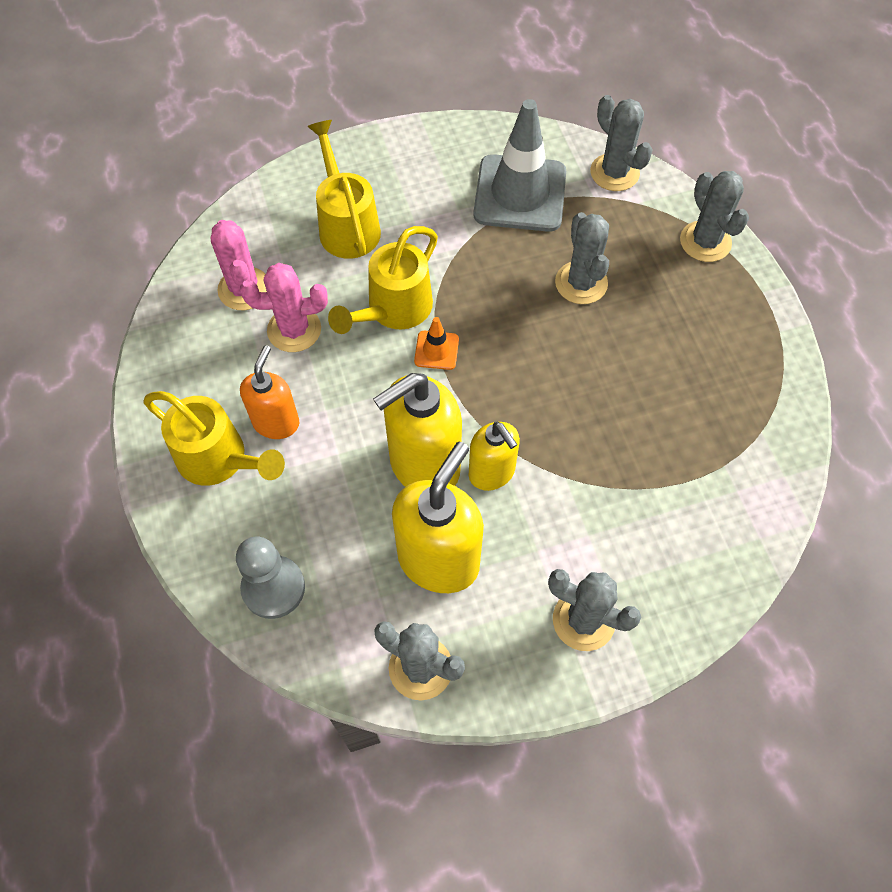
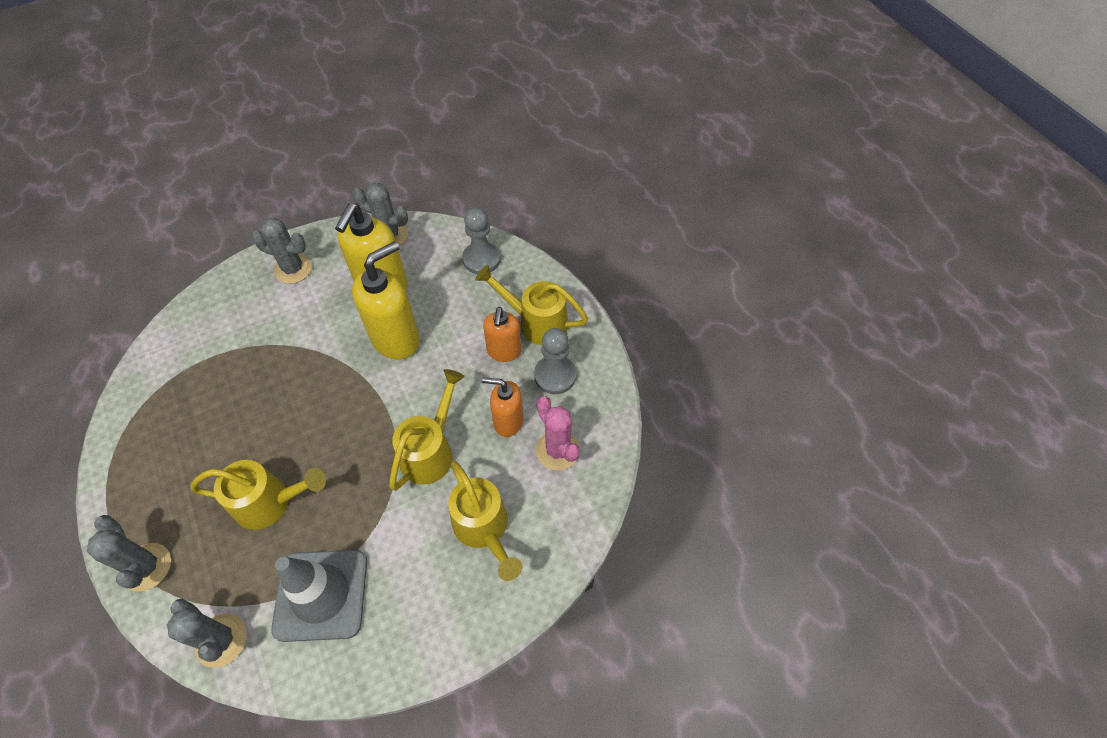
camera: 170 degrees right, 5 degrees down
(218, 378) = (555, 376): none -> grey pawn
(294, 330) = (508, 421): pink cactus -> orange soap dispenser
(436, 350) = (393, 422): orange traffic cone -> none
(492, 473) = (348, 341): yellow soap dispenser -> none
(581, 283) = (270, 503): grey cactus -> yellow watering can

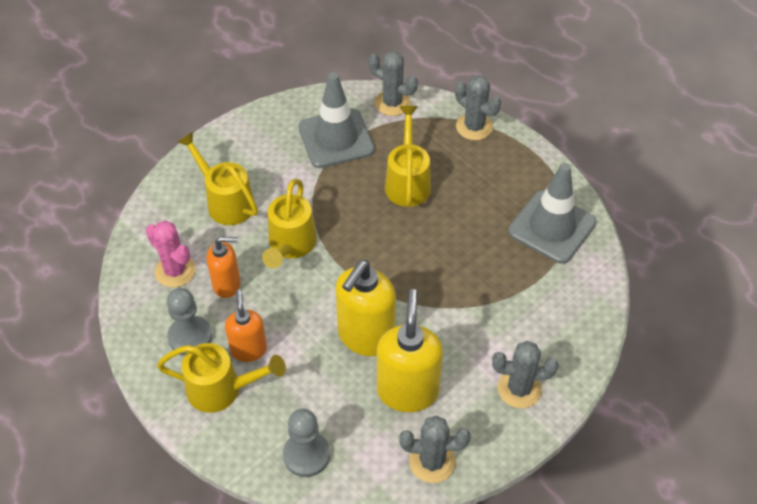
camera: 165 degrees right, 5 degrees down
(160, 406) = (551, 227): none -> grey traffic cone
(270, 503) = (407, 182): yellow watering can -> yellow watering can turned 105 degrees clockwise

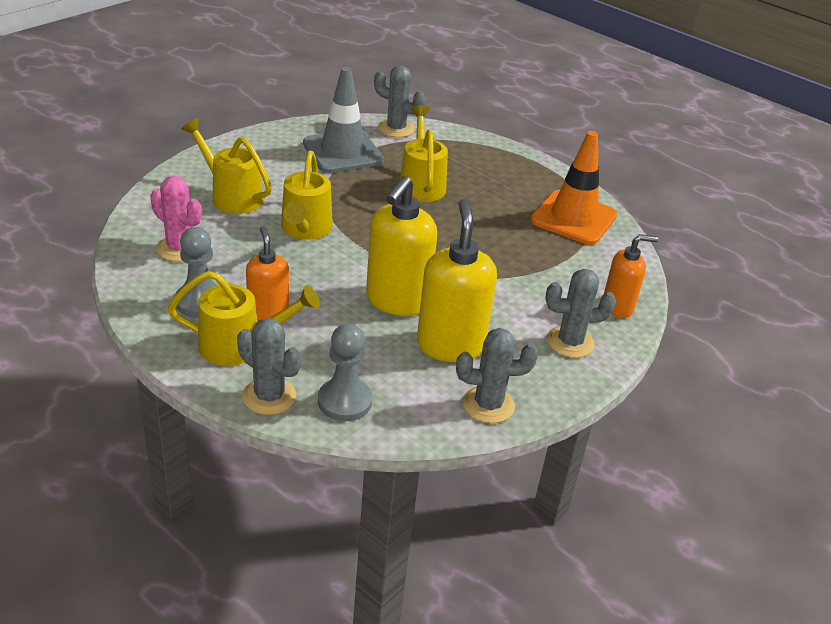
camera: 10 degrees left, 15 degrees down
(227, 284) = (238, 259): orange soap dispenser -> orange soap dispenser (618, 307)
(474, 127) = (480, 146): grey cactus -> grey cactus (269, 396)
(551, 227) = (573, 218): grey traffic cone -> orange traffic cone

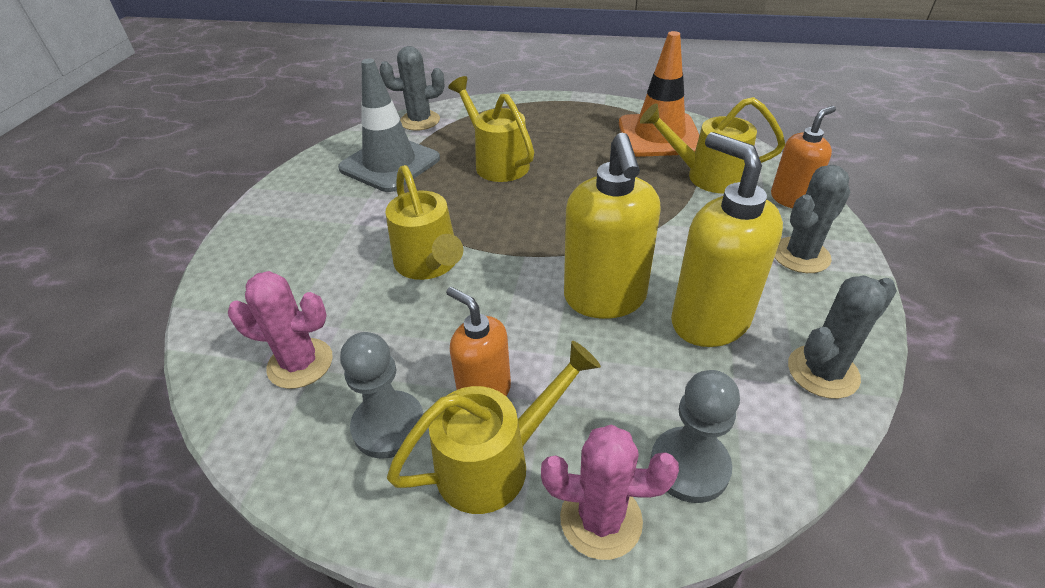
camera: 25 degrees left, 5 degrees up
(232, 196) = (310, 264): yellow watering can -> yellow watering can (707, 176)
(269, 396) = (601, 519): grey cactus -> pink cactus

